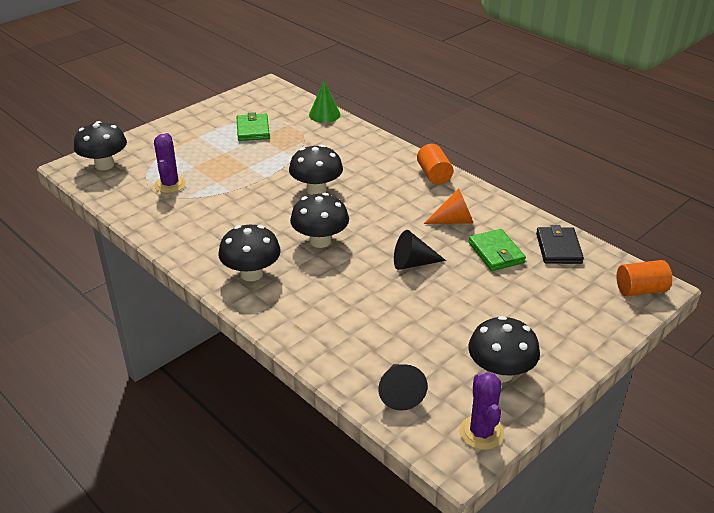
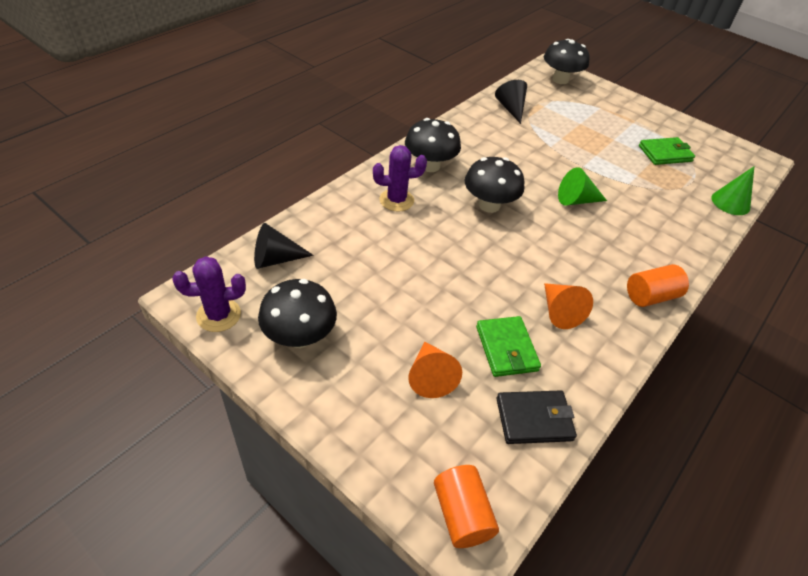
camera: 80 degrees right, 10 degrees up
(170, 184) = (546, 113): purple cactus -> purple cactus (396, 200)
(316, 189) = (576, 200): black mushroom -> green cone
(413, 263) = (468, 272): black cone -> black cone (510, 108)
(496, 253) = (506, 348): green wallet -> green wallet turned 75 degrees counterclockwise
(530, 295) = (430, 376): none -> orange cone

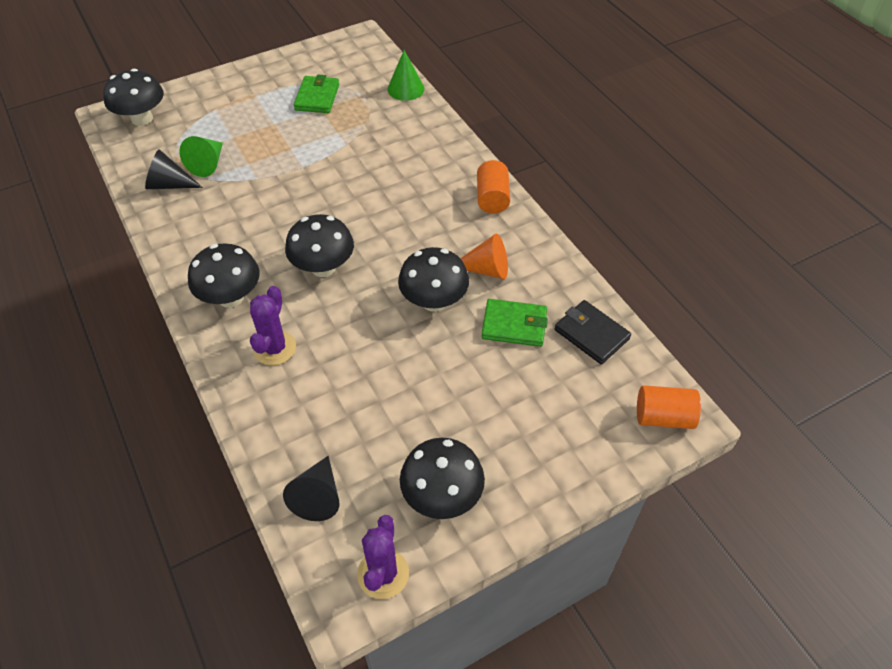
camera: 65 degrees left, 5 degrees up
(430, 376) = (527, 395): orange cone -> none
(498, 282) = (434, 301): none -> black mushroom
(534, 419) = (591, 334): black wallet -> black wallet turned 60 degrees counterclockwise
(576, 200) = (350, 194): green cone -> green cone (208, 164)

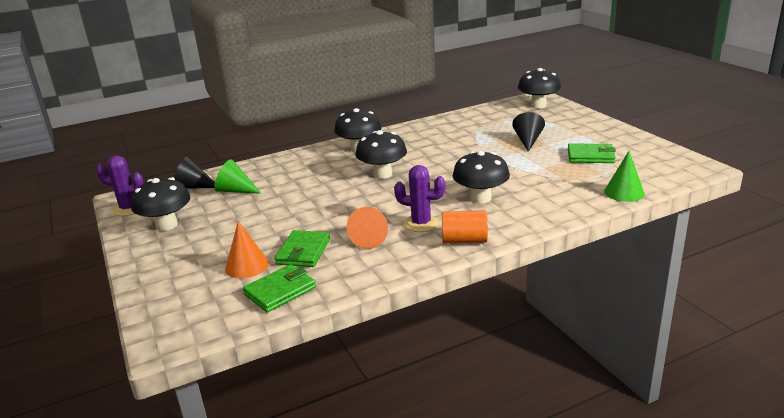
camera: 95 degrees right, 25 degrees down
(169, 184) = (468, 121): black cone -> black cone (528, 141)
(208, 164) = (492, 129): green cone -> green cone (235, 190)
(274, 348) = (311, 165): purple cactus -> purple cactus (421, 223)
(434, 301) = (339, 216): black mushroom -> black mushroom (481, 198)
(545, 374) = (247, 266): none -> orange cone
(591, 334) = (280, 291): black wallet -> green wallet
(663, 417) = (172, 327): orange cylinder -> none

